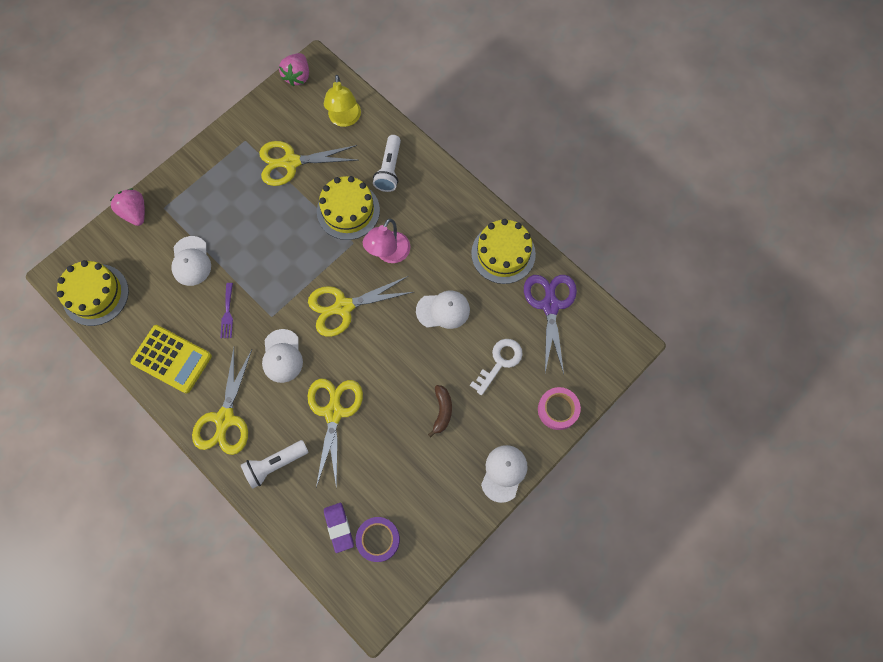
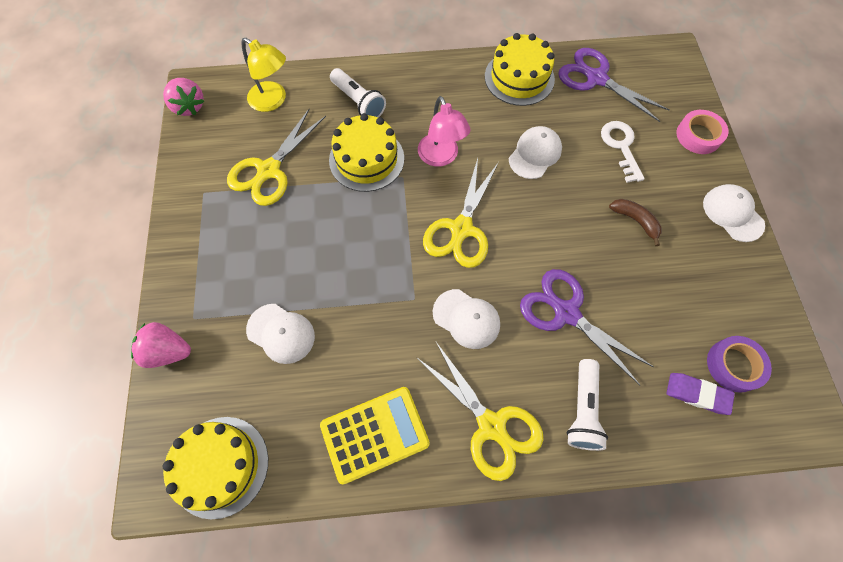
camera: 50 degrees left, 5 degrees down
(227, 313) = (373, 338): purple fork -> none
(334, 412) = (566, 313): yellow scissors -> purple scissors

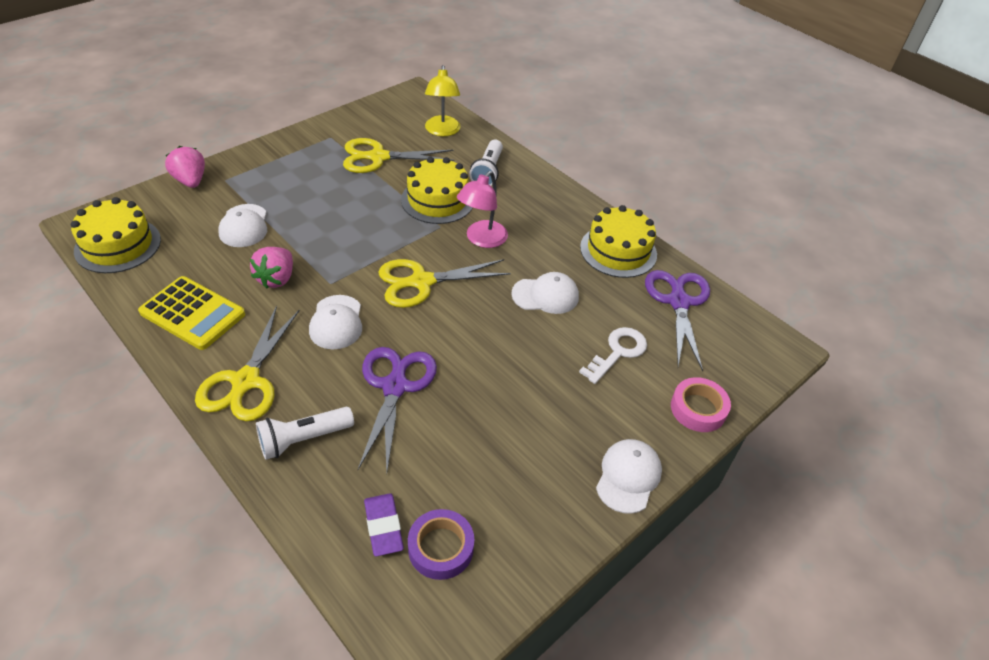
camera: 50 degrees right, 20 degrees down
(189, 106) = (396, 98): pink strawberry -> pink strawberry (276, 278)
(635, 221) = (541, 397): brown banana -> none

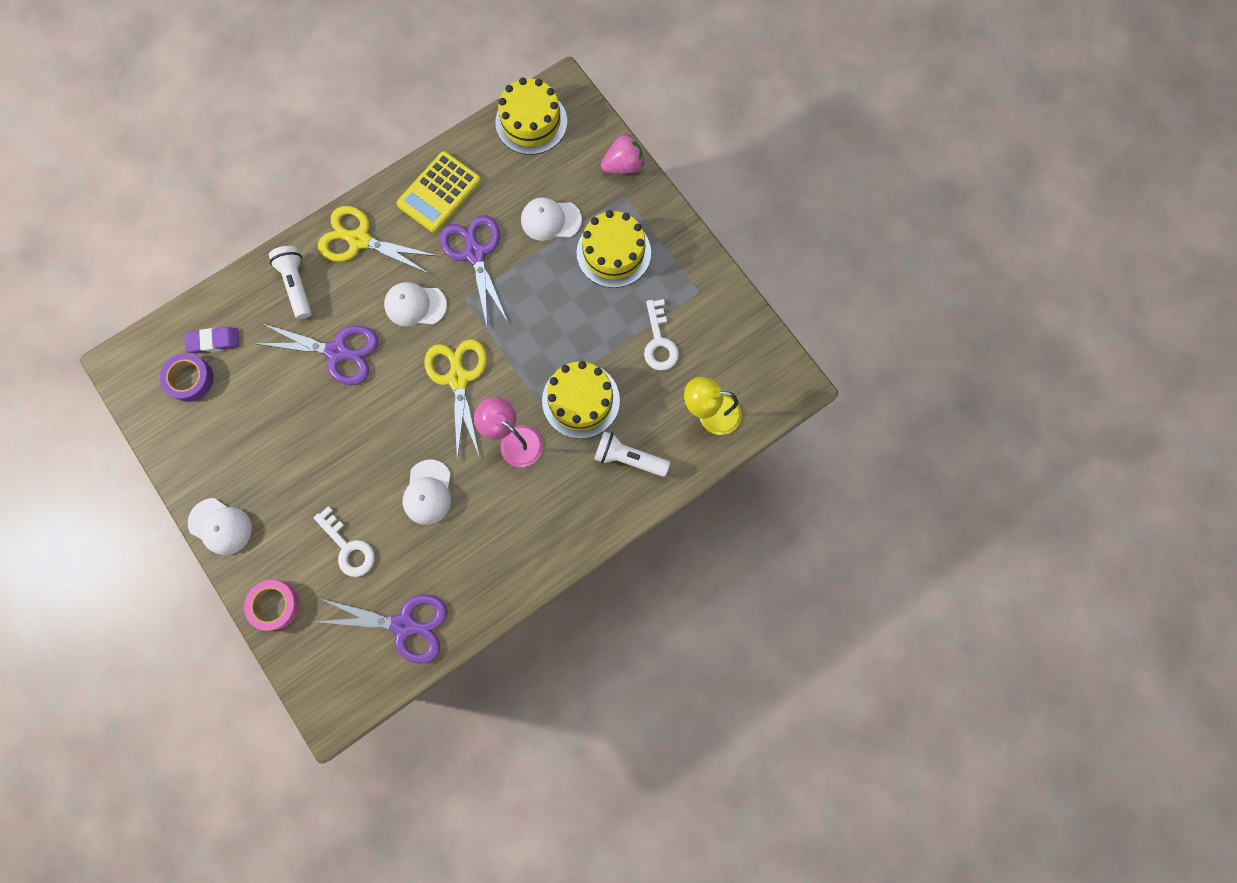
camera: 100 degrees right, 30 degrees up
(276, 278) = (475, 254): pink strawberry -> purple scissors
(378, 157) = (659, 342): yellow scissors -> white key
(618, 251) = (485, 580): yellow cake -> yellow cake (613, 252)

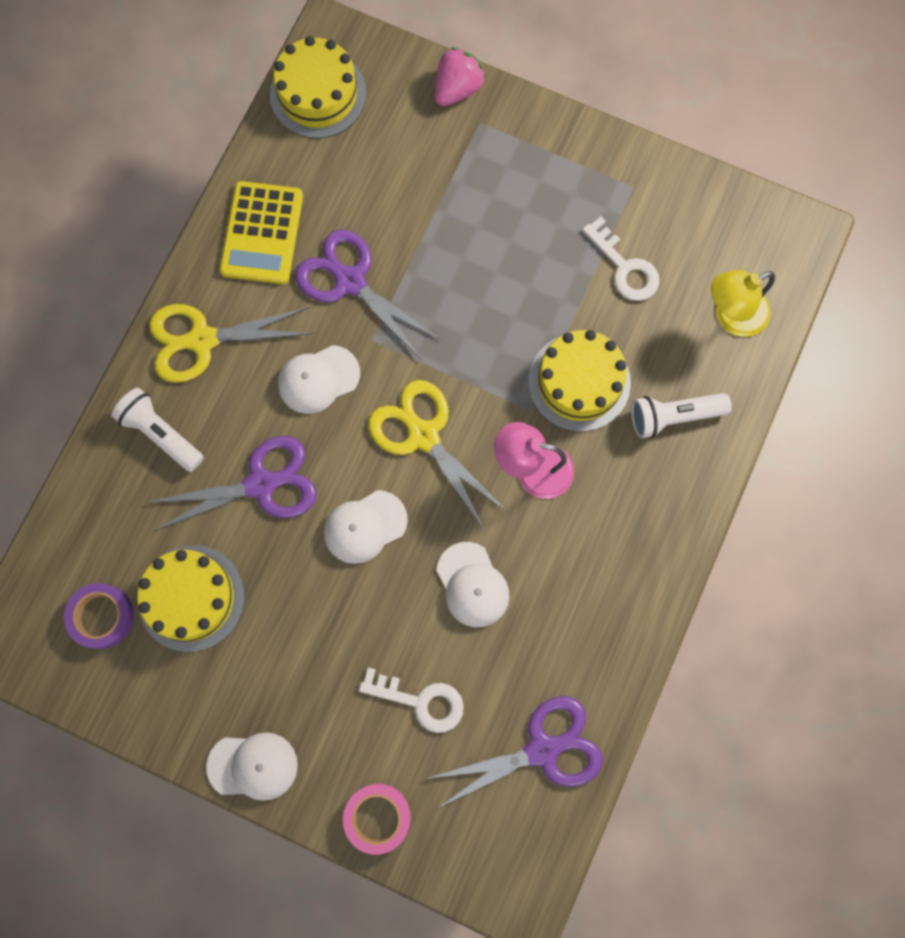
camera: 30 degrees left, 0 degrees up
(214, 341) = (102, 555): purple eraser -> none
(550, 220) = (413, 196): white cap -> white cap (365, 527)
(613, 252) = (509, 194): yellow cake -> yellow cake (191, 598)

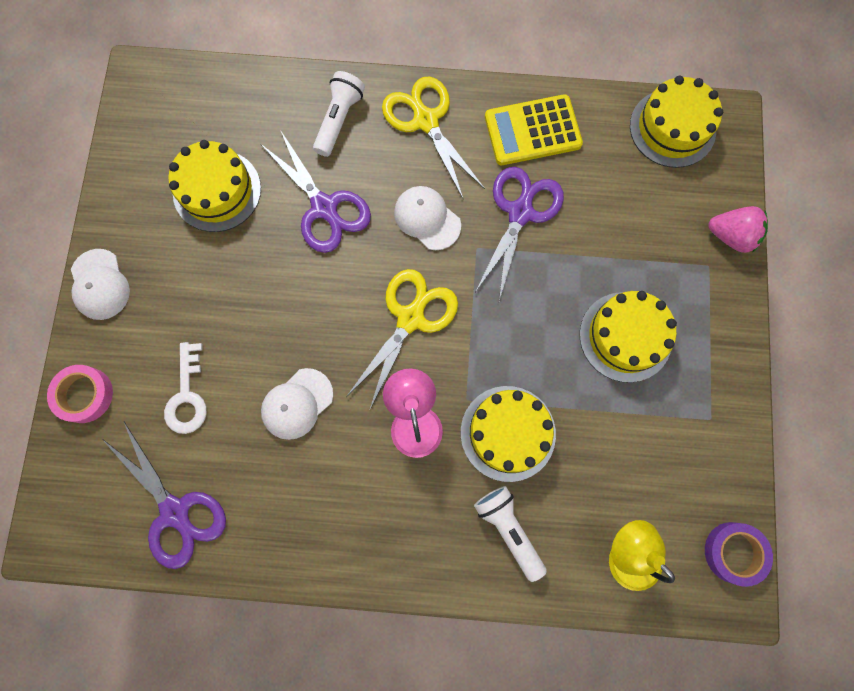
camera: 70 degrees right, 0 degrees up
(102, 616) = (183, 133): purple tape -> purple tape (734, 552)
(365, 527) = (317, 299): white cap -> none
(523, 231) = (625, 336): none -> yellow cake
(625, 267) = (630, 438): white key -> none

